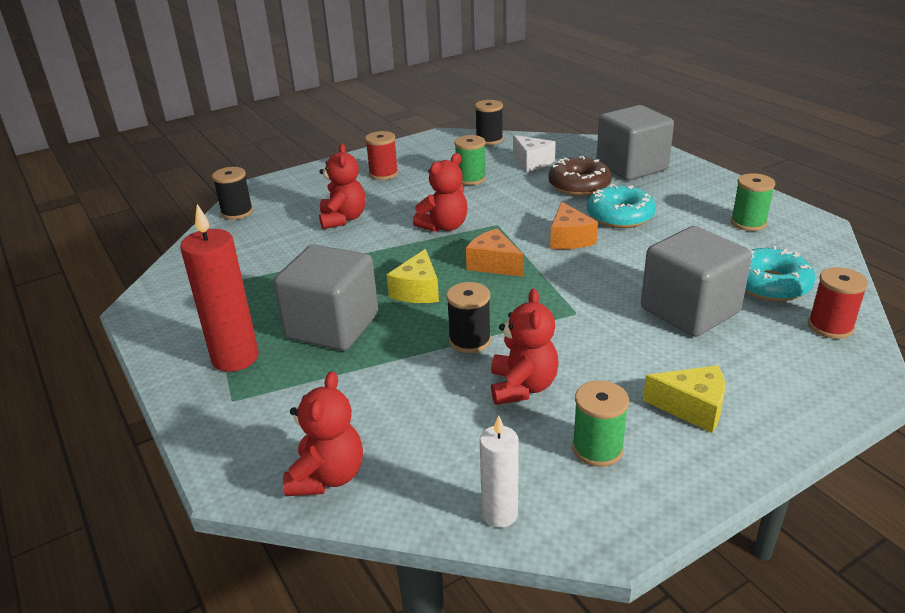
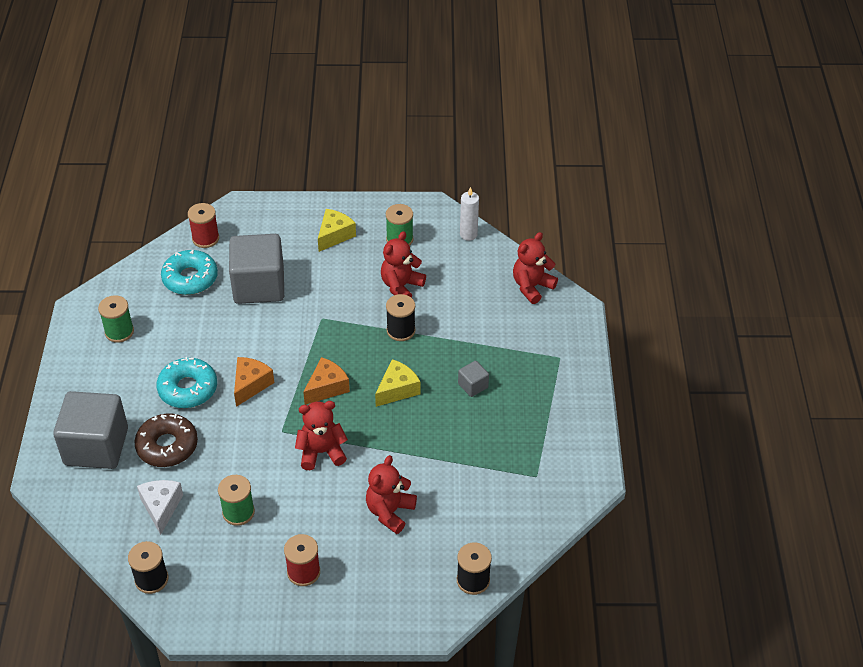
camera: 150 degrees left, 15 degrees up
(235, 358) = (545, 390): red candle -> none
(332, 327) = (473, 386): grey cube -> grey cube, size x0.43
(493, 264) = (327, 387): orange cheese -> orange cheese turned 120 degrees counterclockwise
(692, 408) = (334, 235): yellow cheese -> yellow cheese turned 75 degrees clockwise

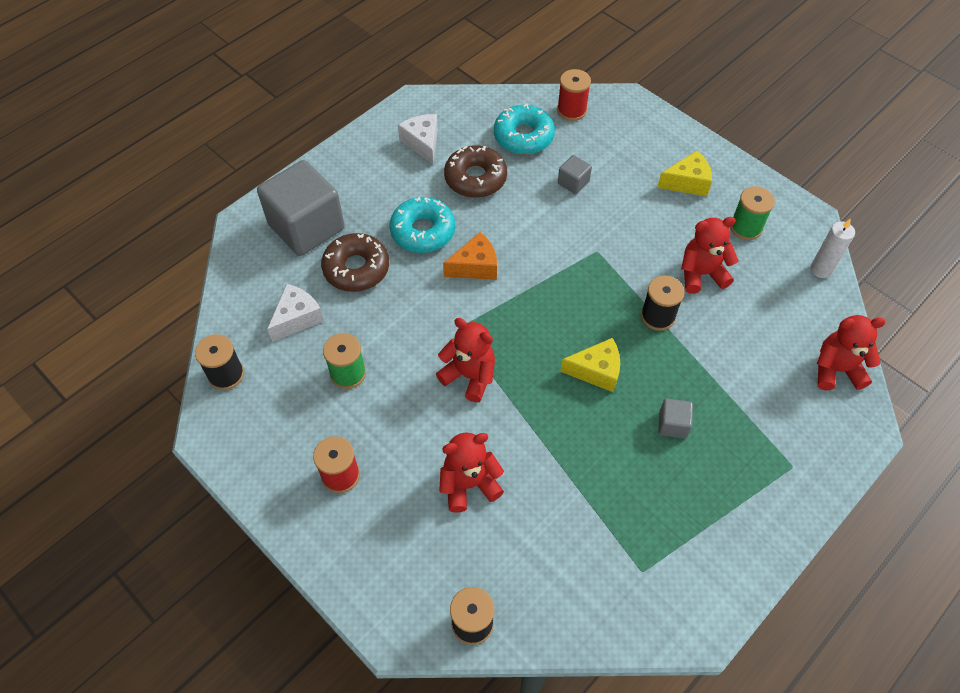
camera: 45 degrees right, 10 degrees up
(119, 332) = (422, 143): green spool -> white cheese
(186, 329) = (475, 178): none -> brown donut
(259, 286) = (573, 182): grey cube -> grey cube, size x0.43
(327, 387) = (536, 319): orange cheese -> none

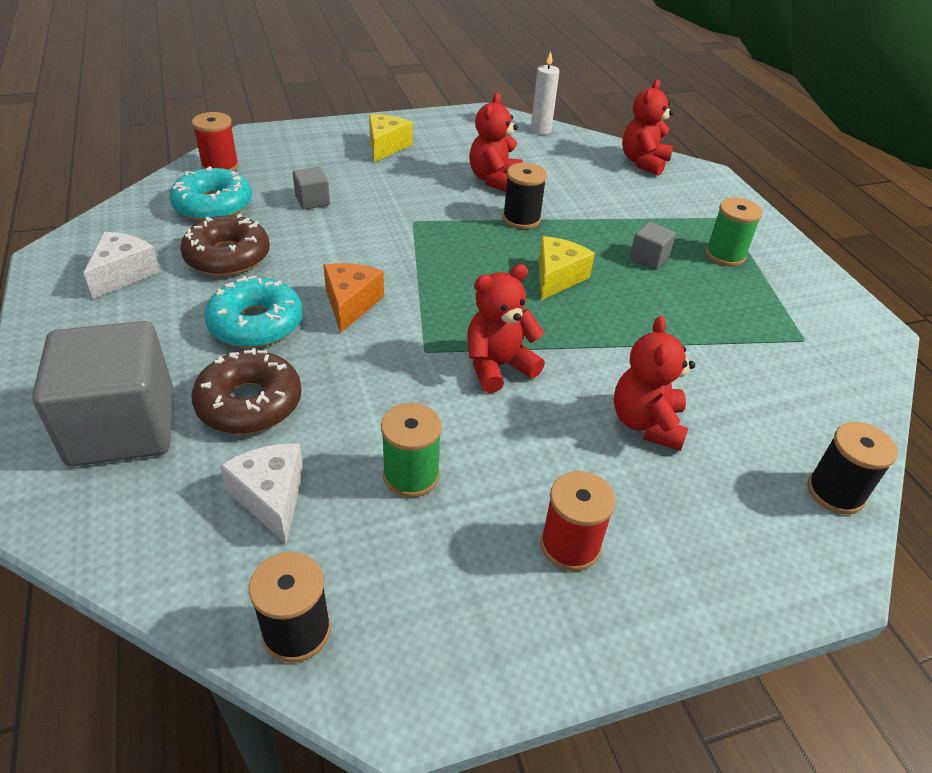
camera: 65 degrees left, 15 degrees down
(422, 143) = (124, 274): white cheese -> white cheese turned 105 degrees clockwise
(745, 227) = (465, 141): green spool -> green spool (725, 255)

